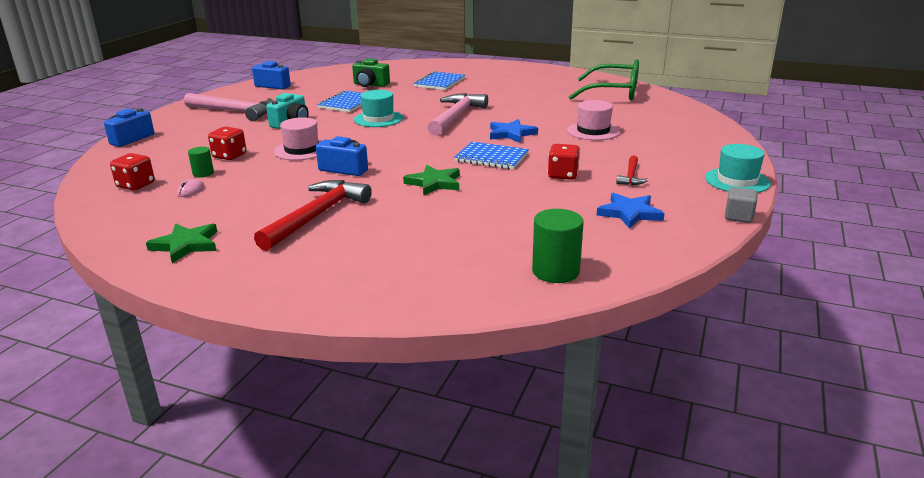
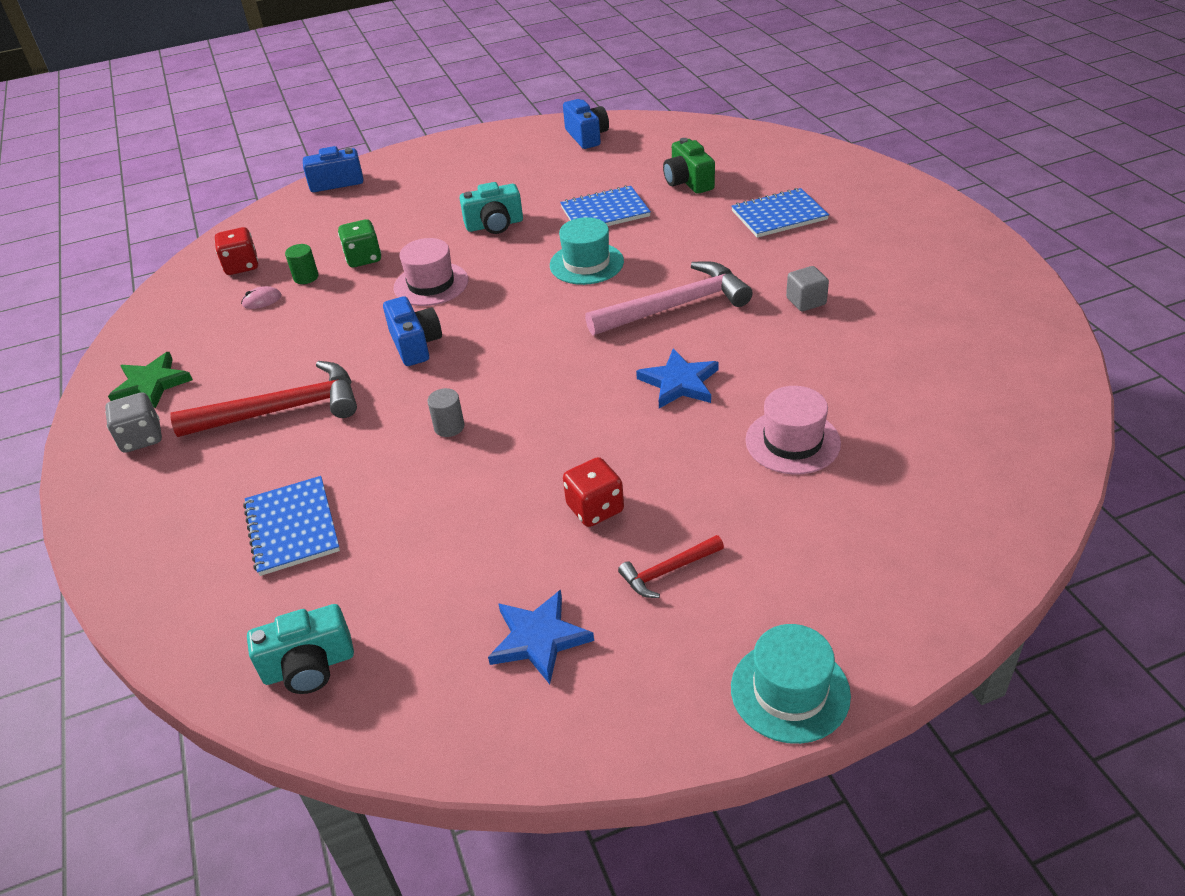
camera: 50 degrees right, 15 degrees up
(229, 156) = (363, 258): red dice -> green dice
(235, 111) = (479, 174): pink hammer -> none
(237, 263) = (141, 438): none -> grey dice
(434, 183) = (449, 427): green star -> grey cylinder
(491, 157) = (578, 418): blue notebook -> blue notebook (292, 527)
(555, 271) = (309, 666): green cylinder -> turquoise camera
(614, 92) = (992, 366): green glasses -> none
(738, 217) = (648, 759): grey cube -> grey cube (806, 301)

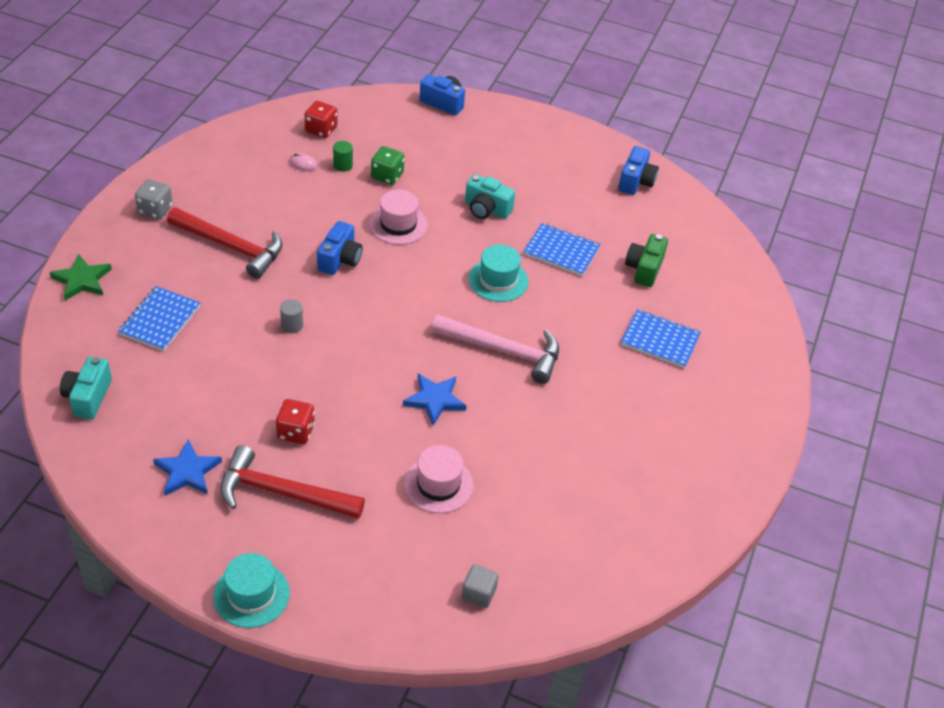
camera: 35 degrees right, 5 degrees up
(151, 384) = (194, 179): green star -> green star (82, 280)
(309, 666) = (88, 397): turquoise camera -> turquoise camera turned 75 degrees clockwise
(668, 571) = (282, 493): red hammer -> red hammer, size x2.01
(806, 301) = (579, 411): grey cube -> grey cube (478, 593)

